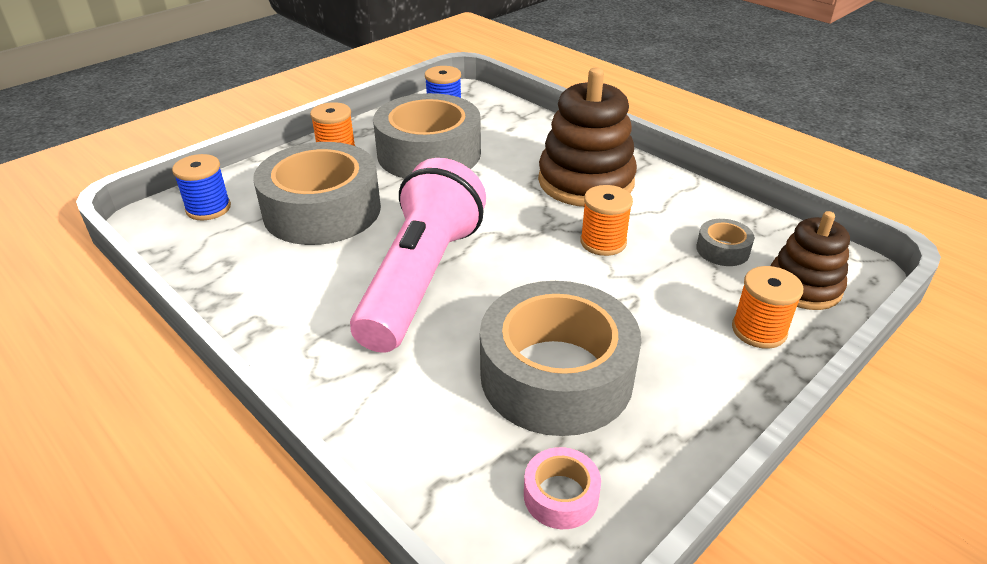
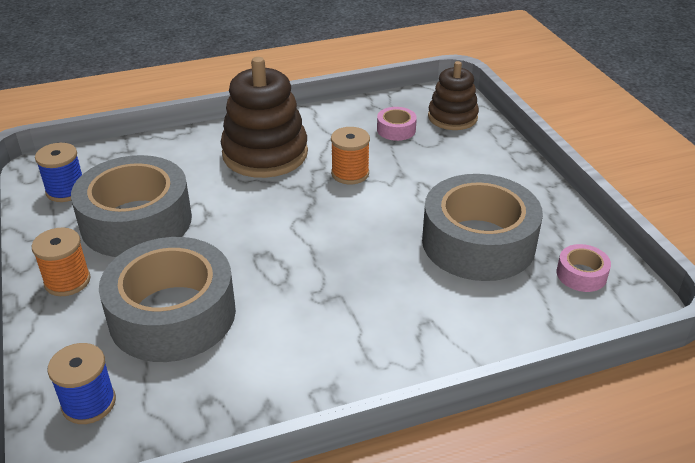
camera: 65 degrees left, 0 degrees up
(421, 278) = (328, 276): pink flashlight -> none
(722, 250) = (396, 130): grey tape -> pink tape
(759, 330) = (481, 149): orange spool -> none

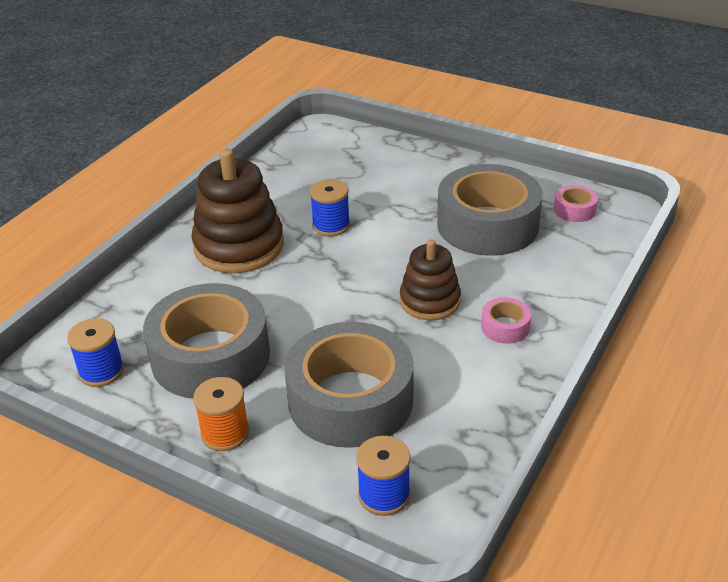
camera: 40 degrees left, 0 degrees up
(350, 173) = (331, 226): orange spool -> blue spool
(396, 130) = (318, 175): pink tape -> pink tape (505, 327)
(452, 117) = (347, 145): brown stacking toy -> brown stacking toy (430, 301)

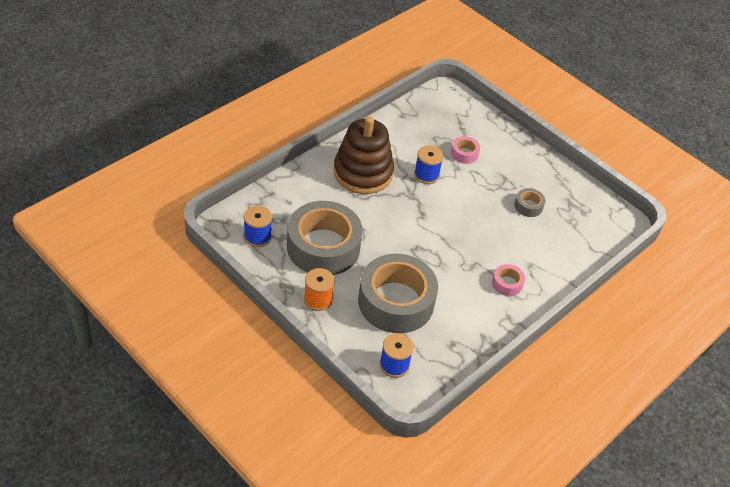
camera: 10 degrees right, 10 degrees up
(430, 301) = (468, 251): brown stacking toy -> none
(487, 225) = (528, 206): grey tape -> grey tape, size x0.42
(574, 210) = (591, 212): pink tape -> pink tape (464, 153)

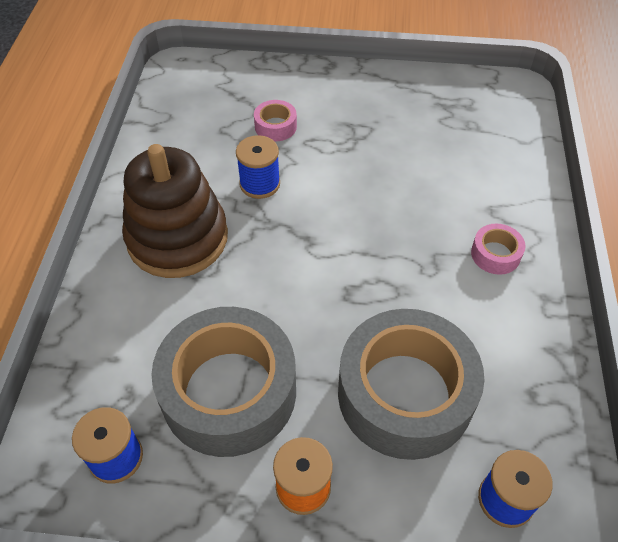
camera: 35 degrees left, 5 degrees up
(528, 206) = (410, 140): grey tape -> none

